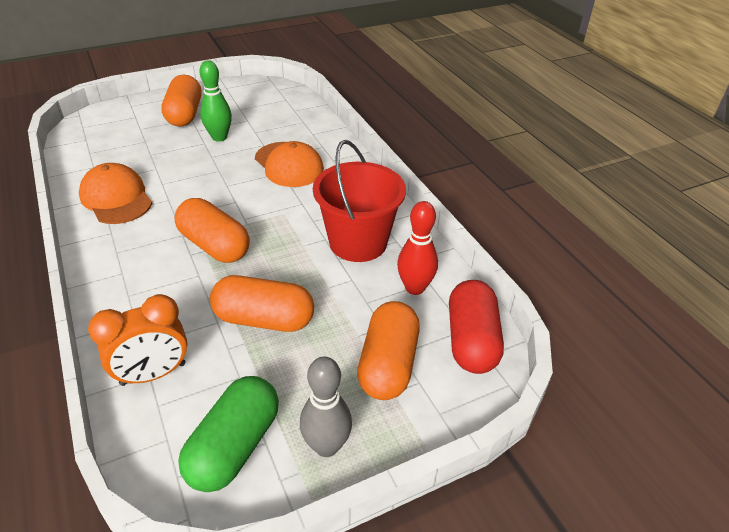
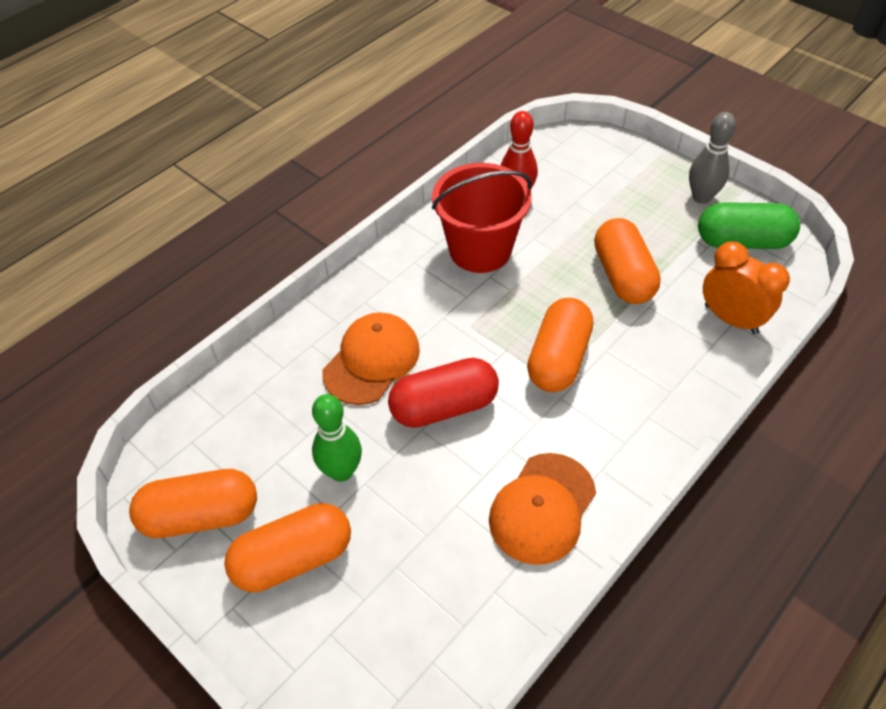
camera: 110 degrees left, 10 degrees up
(388, 364) = (610, 188): orange capsule -> orange capsule (201, 516)
(471, 341) = (553, 152): red capsule -> red capsule (444, 406)

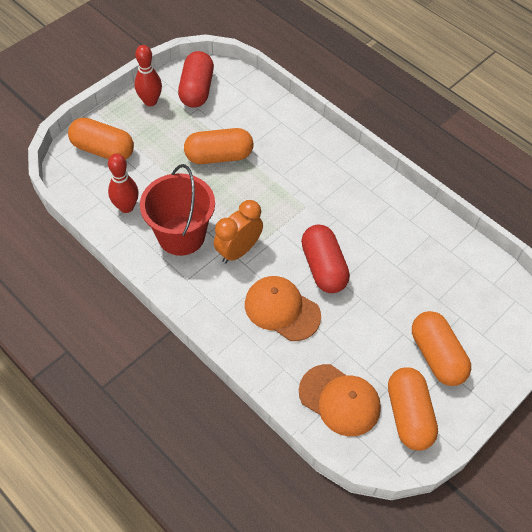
camera: 90 degrees left, 5 degrees up
(341, 471) = (373, 329): green bowling pin -> none
(542, 508) = (397, 222): orange cap -> orange cap (339, 400)
(558, 359) = (287, 201): orange capsule -> orange capsule (103, 150)
(701, 197) = (150, 101): grey bowling pin -> red bowling pin
(730, 319) = (262, 109): orange clock -> orange clock (238, 251)
(742, 242) = (197, 90): green capsule -> red capsule

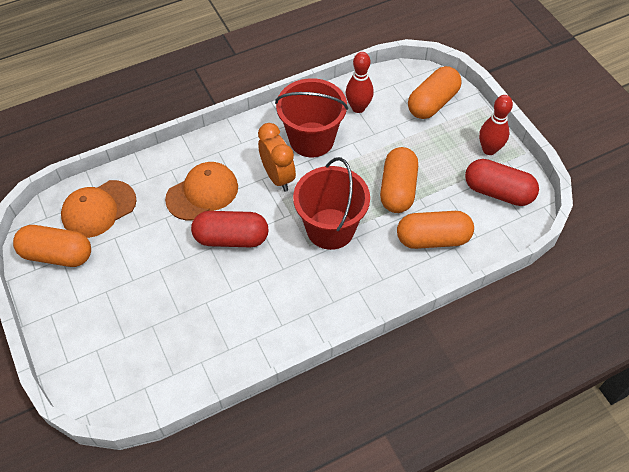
camera: 110 degrees right, 0 degrees up
(281, 195) = (330, 229): none -> red bucket
(437, 356) = (96, 299): orange capsule -> orange capsule (433, 239)

